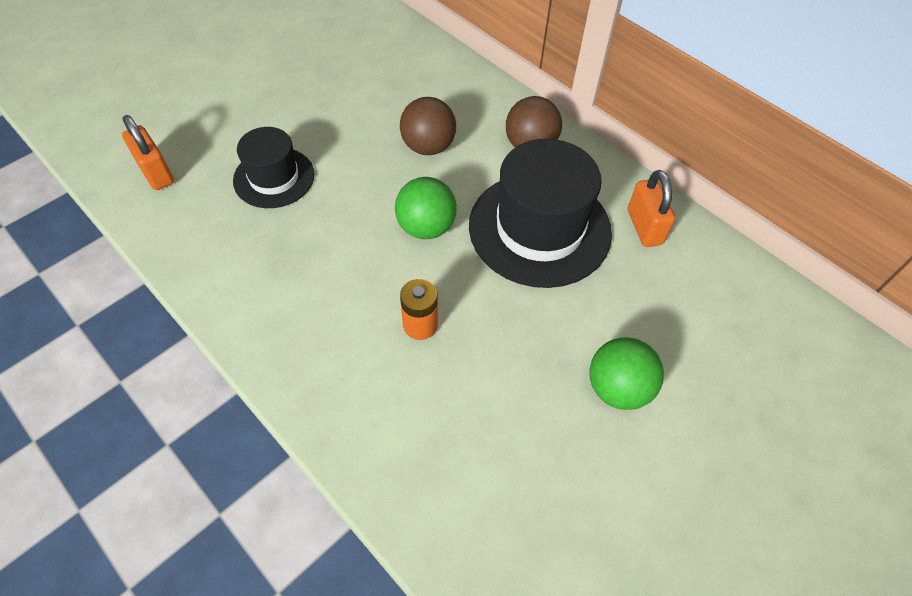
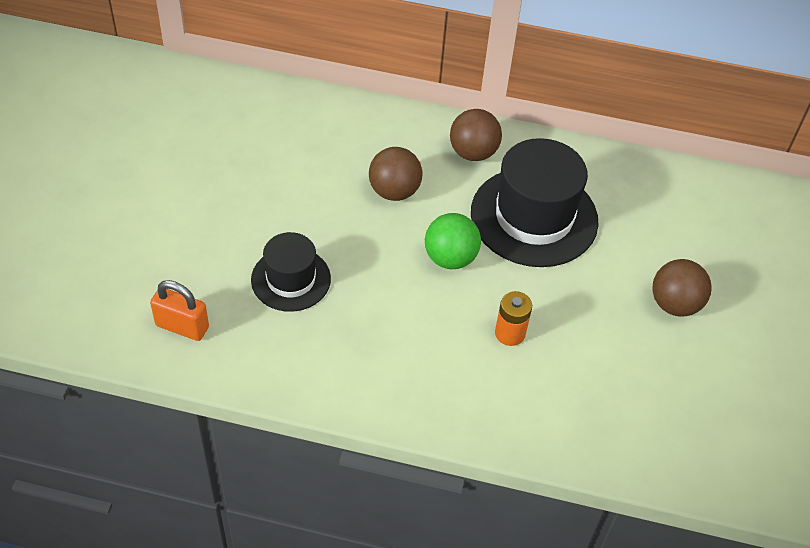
camera: 35 degrees left, 5 degrees down
(617, 388) = (674, 304): green ball -> brown ball
(644, 227) = (605, 178): orange padlock -> none

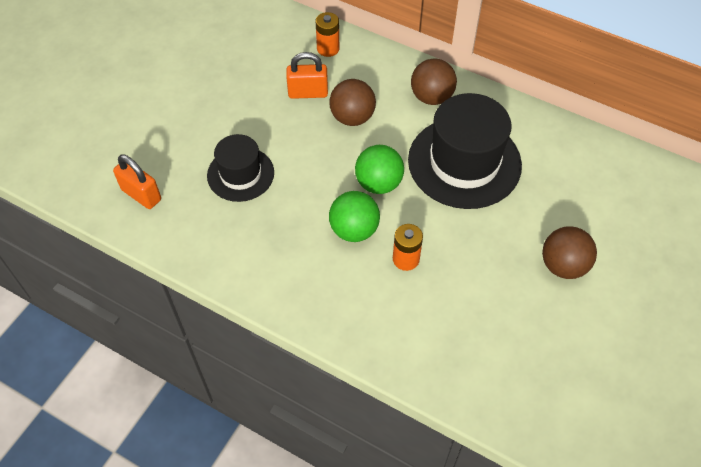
camera: 20 degrees right, 5 degrees up
(333, 173) = (308, 93): none -> orange padlock
(338, 119) = (328, 49): none -> orange battery
(442, 314) = (354, 230): none -> green ball

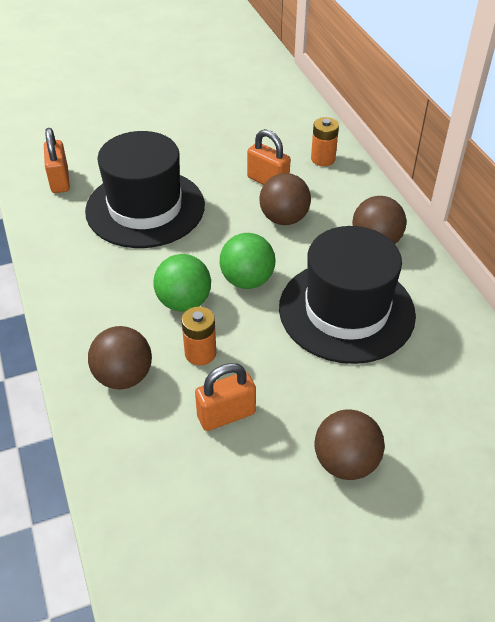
camera: 40 degrees right, 10 degrees down
(240, 174) = (145, 208): black hat -> black hat, size x1.70
(374, 312) = (123, 376): none -> brown ball
(467, 288) = (226, 415): none -> orange padlock

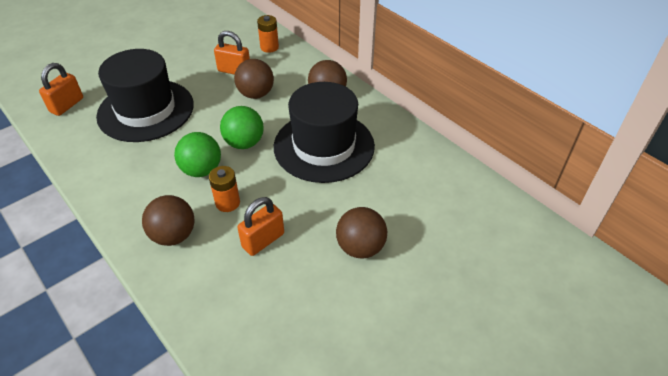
camera: 20 degrees left, 0 degrees up
(60, 180) = (67, 105): orange padlock -> orange padlock turned 60 degrees clockwise

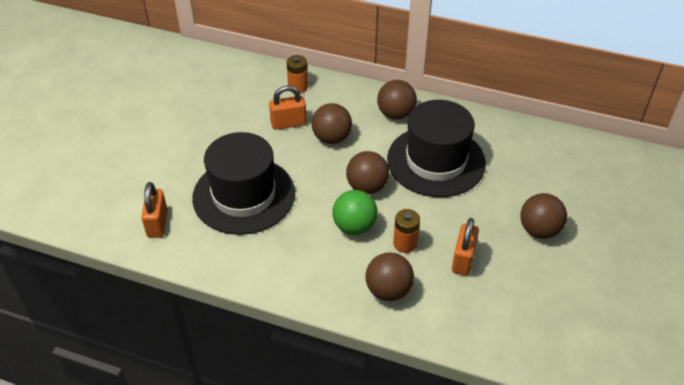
camera: 30 degrees left, 0 degrees up
(244, 143) = (367, 187): green ball -> brown ball

